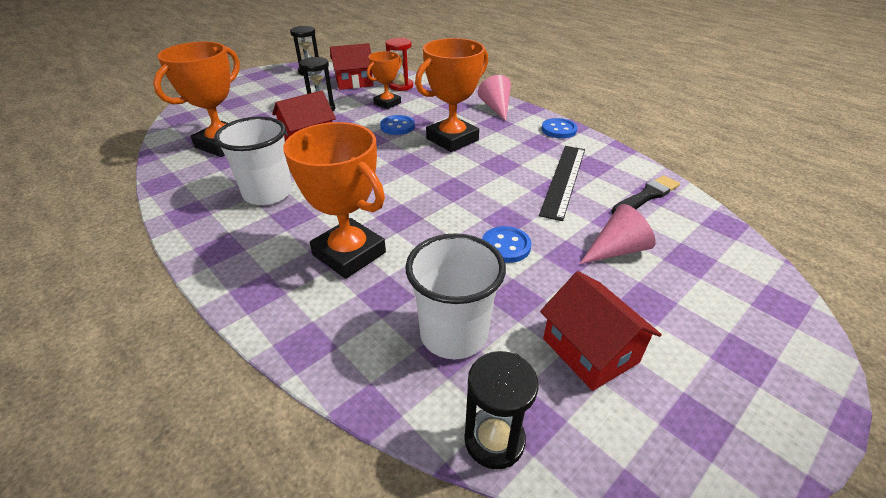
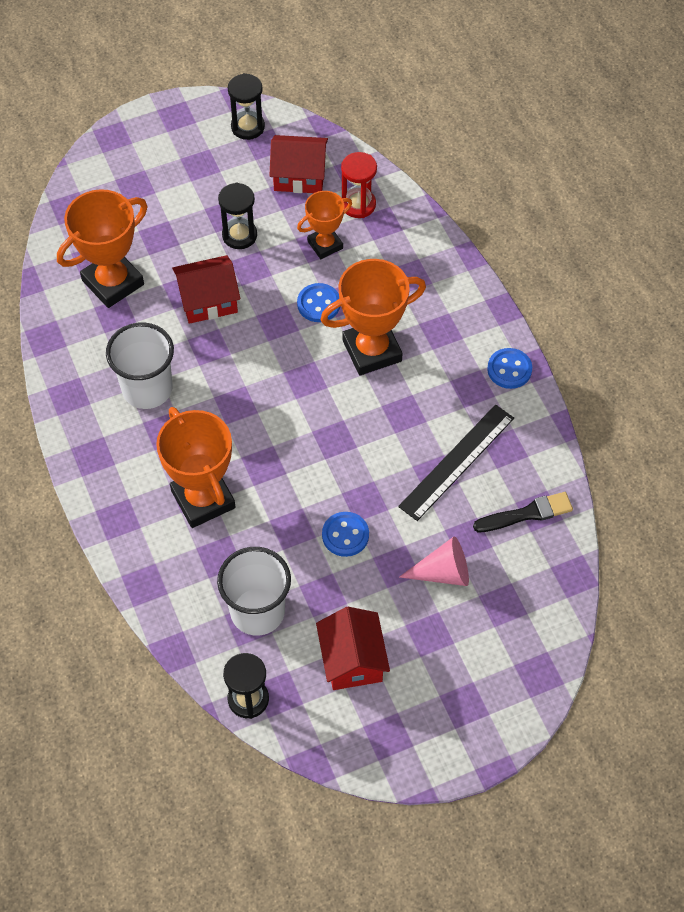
camera: 20 degrees right, 20 degrees up
(496, 108) = (459, 297): pink cone -> none

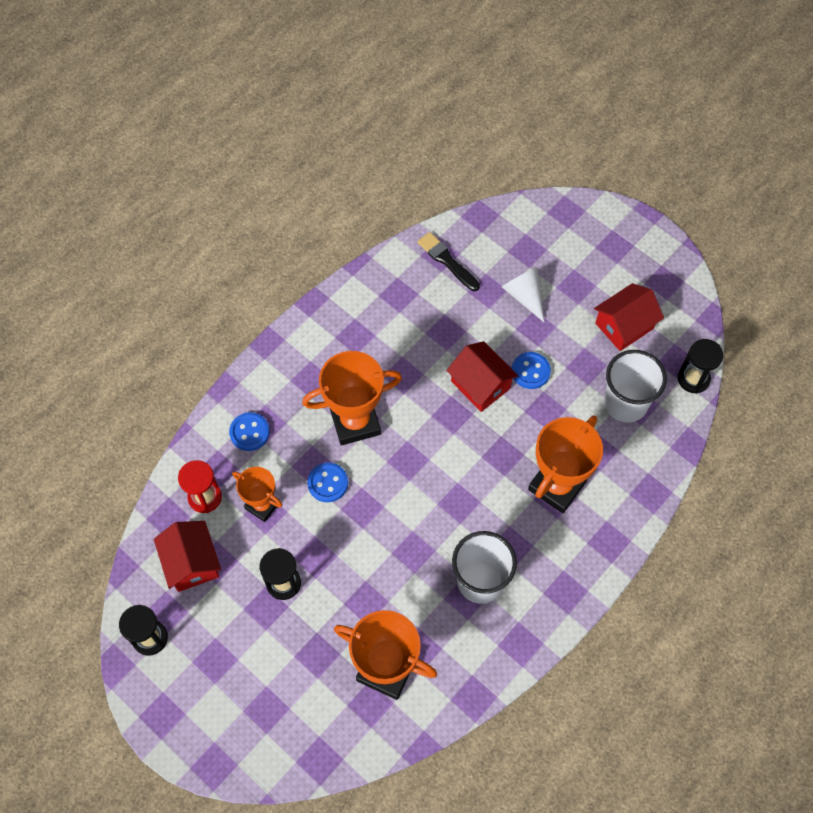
camera: 115 degrees left, 5 degrees up
(208, 300) = (366, 575): red house -> red house (480, 385)
(372, 350) = (355, 422): orange trophy -> orange trophy turned 60 degrees counterclockwise
(443, 572) = (524, 296): pink cone -> white cone
(457, 462) = (427, 321): black ruler -> none
(509, 369) = (325, 317): blue button -> blue button (249, 432)

